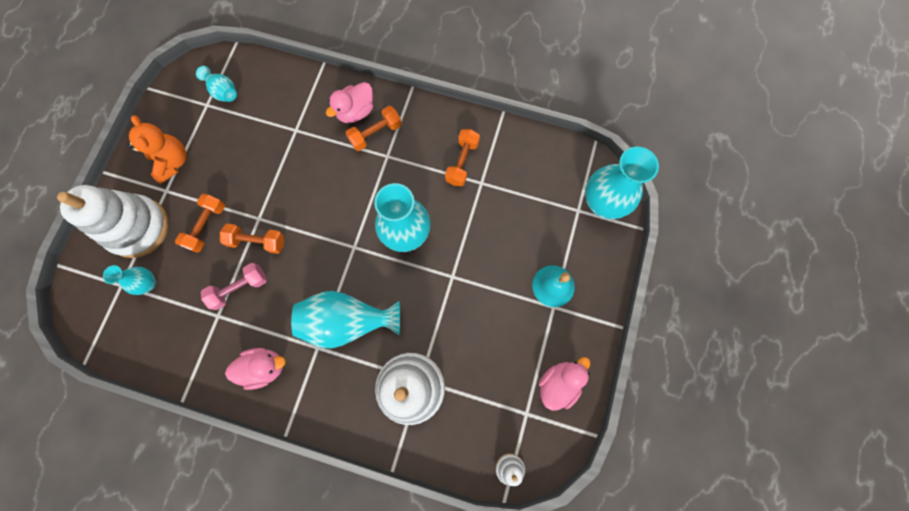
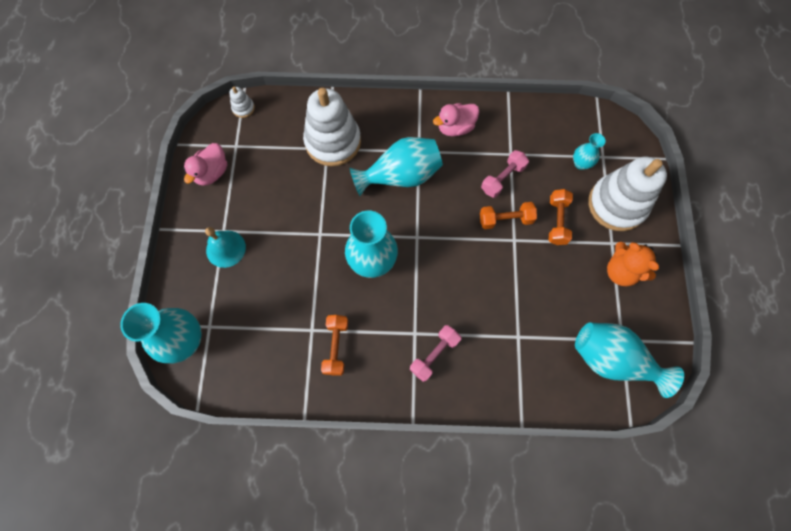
camera: 165 degrees right, 5 degrees down
(224, 92) = (612, 359): turquoise vase -> turquoise vase, size x1.93
(356, 112) = (464, 374): pink duck -> none
(375, 134) = (434, 355): orange dumbbell -> pink dumbbell

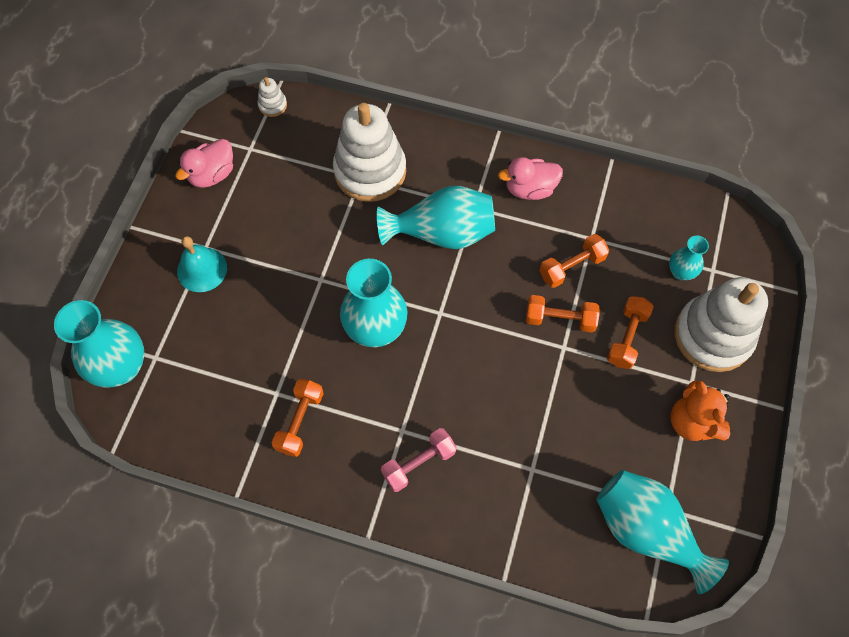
camera: 15 degrees right, 5 degrees down
(502, 178) = (572, 267): pink dumbbell -> orange dumbbell

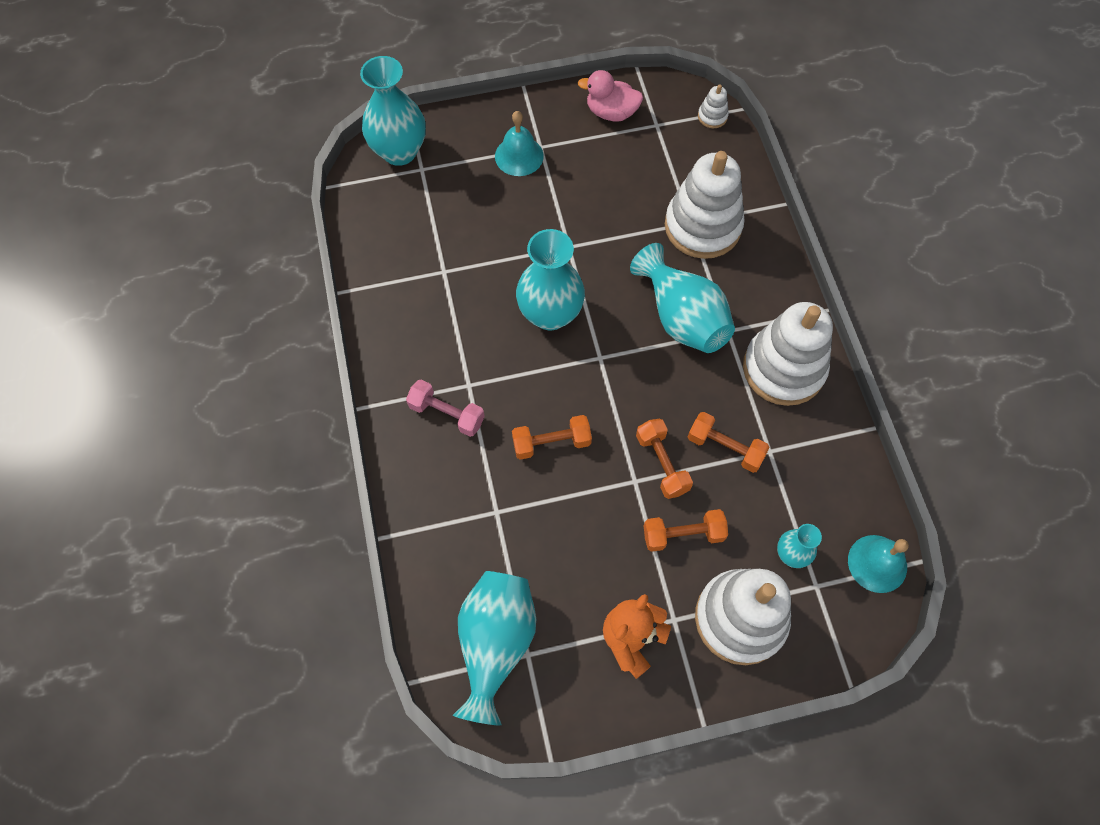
camera: 60 degrees right, 0 degrees up
(300, 421) = (430, 302): orange dumbbell -> orange dumbbell (551, 443)
(529, 189) = (783, 368): pink duck -> white stacking toy
(715, 221) = (877, 563): none -> turquoise bell

